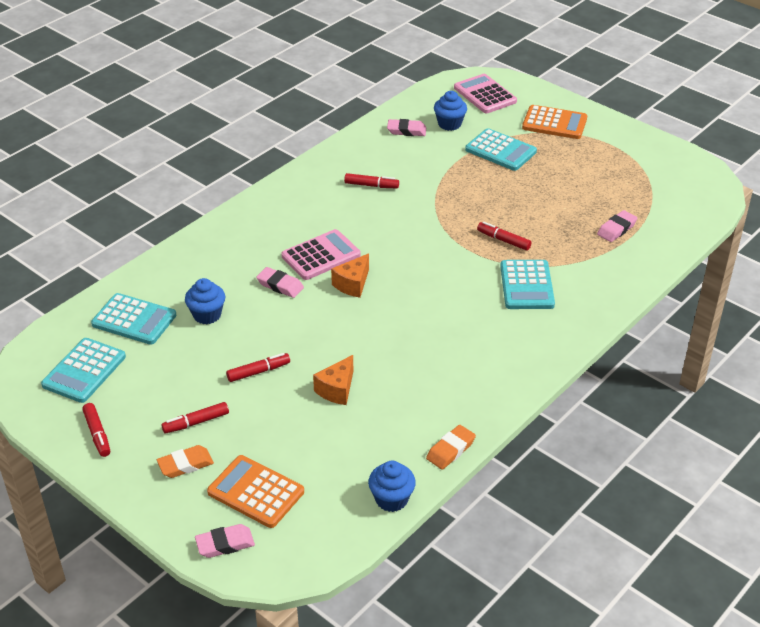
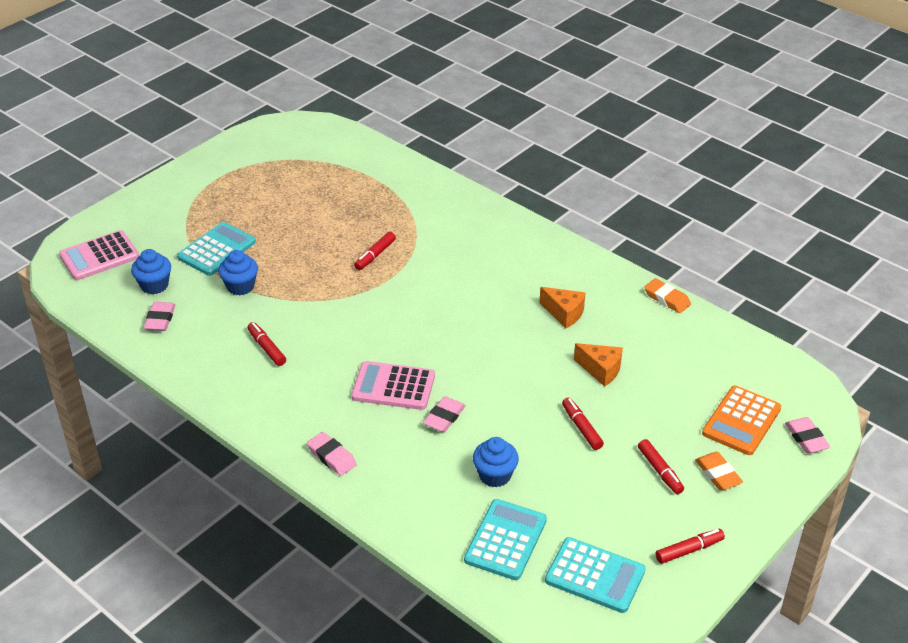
camera: 90 degrees left, 0 degrees up
(321, 256) = (393, 386): pink calculator -> pink calculator turned 45 degrees counterclockwise
(353, 284) = (442, 361): orange cheese -> orange cheese (564, 313)
(371, 185) = (267, 348): red marker -> red marker turned 45 degrees counterclockwise
(391, 499) = (730, 334): blue cupcake -> blue cupcake (240, 286)
(526, 285) = (445, 244): turquoise calculator -> none
(554, 123) = (172, 210): orange calculator -> none
(616, 229) = (362, 185): pink eraser -> pink eraser (332, 457)

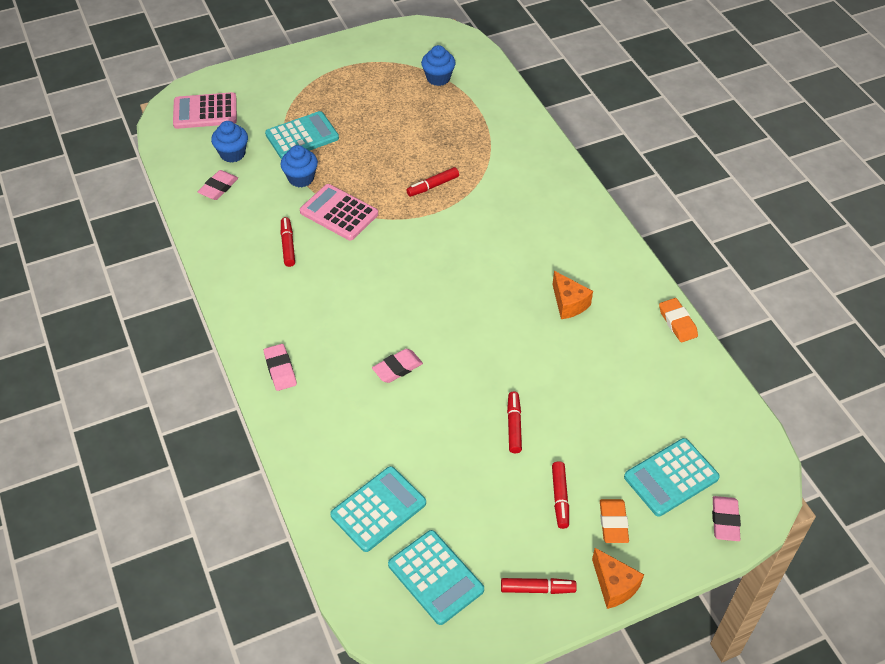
camera: 25 degrees right, 10 degrees up
(393, 386) = (372, 321): pink calculator -> pink calculator (339, 213)
(495, 475) = (407, 442): blue cupcake -> blue cupcake (438, 78)
(601, 370) = (568, 374): orange cheese -> orange cheese (614, 585)
(741, 421) = (671, 477): orange calculator -> turquoise calculator

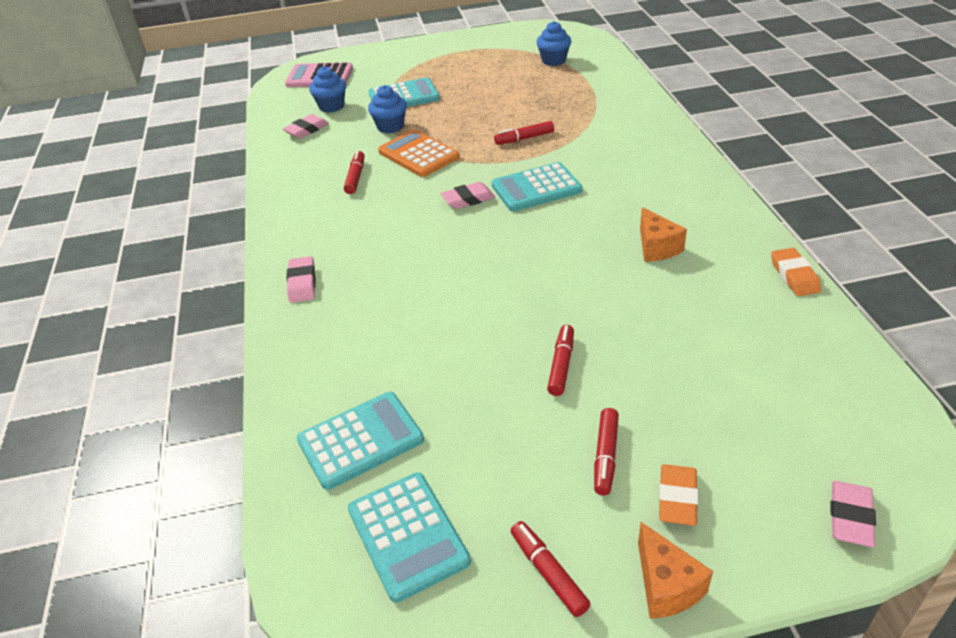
camera: 15 degrees right, 10 degrees down
(339, 213) = (418, 154): pink calculator -> orange calculator
(397, 368) = (434, 293): pink eraser -> pink eraser (468, 199)
(537, 589) = (548, 573): red marker -> red marker turned 135 degrees counterclockwise
(671, 477) = (770, 449): turquoise calculator -> turquoise calculator (536, 188)

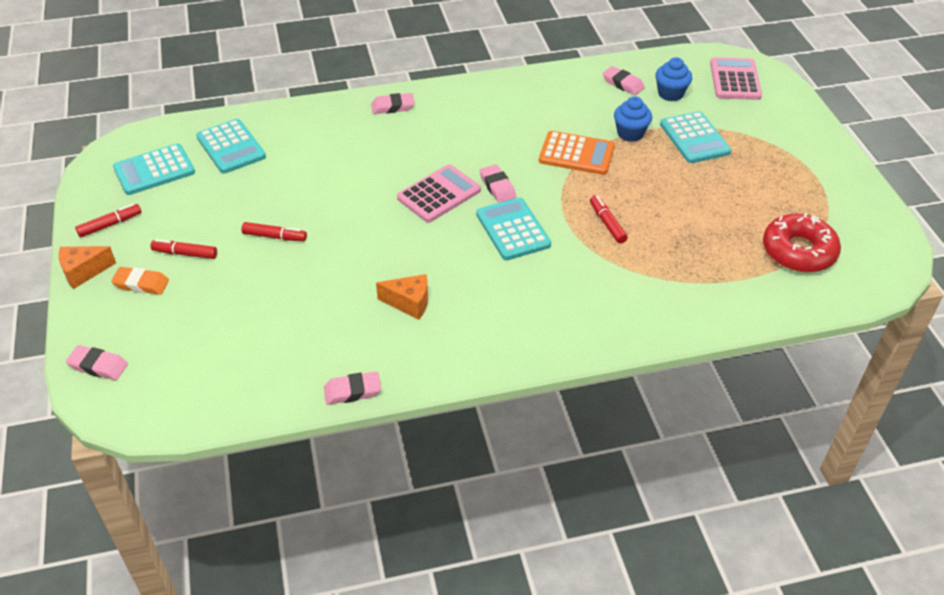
camera: 85 degrees right, 5 degrees up
(355, 177) = (538, 120): red marker -> none
(418, 154) = (576, 154): orange calculator -> orange calculator turned 60 degrees clockwise
(479, 237) = (439, 194): none -> pink calculator
(553, 60) = (798, 251): blue cupcake -> red donut
(656, 247) = (409, 303): orange cheese -> orange cheese turned 150 degrees counterclockwise
(794, 276) = (352, 391): orange eraser -> pink eraser

